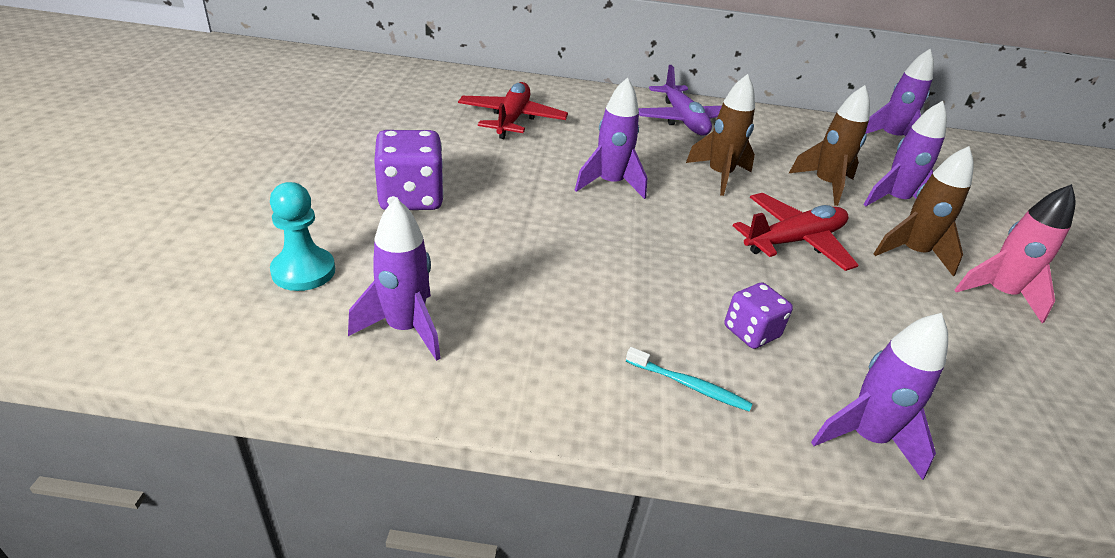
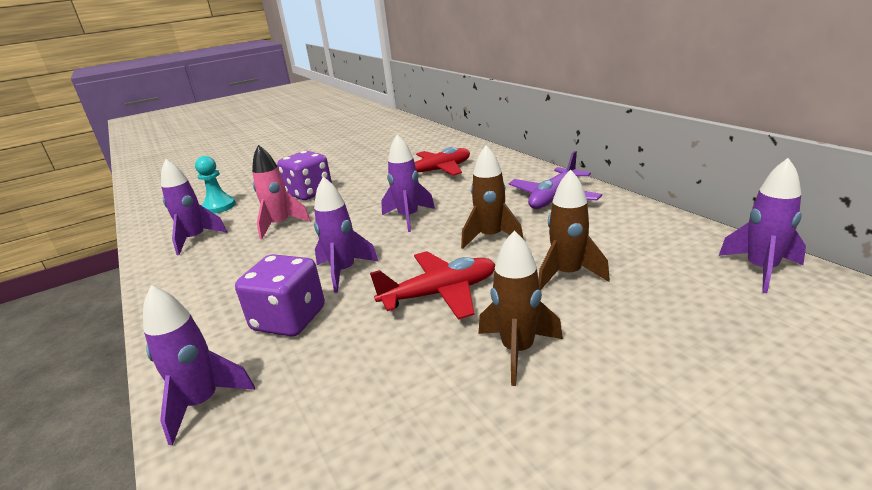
camera: 60 degrees right, 10 degrees down
(689, 385) = (209, 320): turquoise toothbrush -> none
(751, 332) = (289, 319): purple dice -> purple dice, size x1.65
(794, 241) = (440, 294): red plane -> red plane turned 45 degrees counterclockwise
(894, 201) = (611, 312): purple rocket -> purple rocket (344, 272)
(999, 294) = (520, 425): pink rocket -> pink rocket (280, 225)

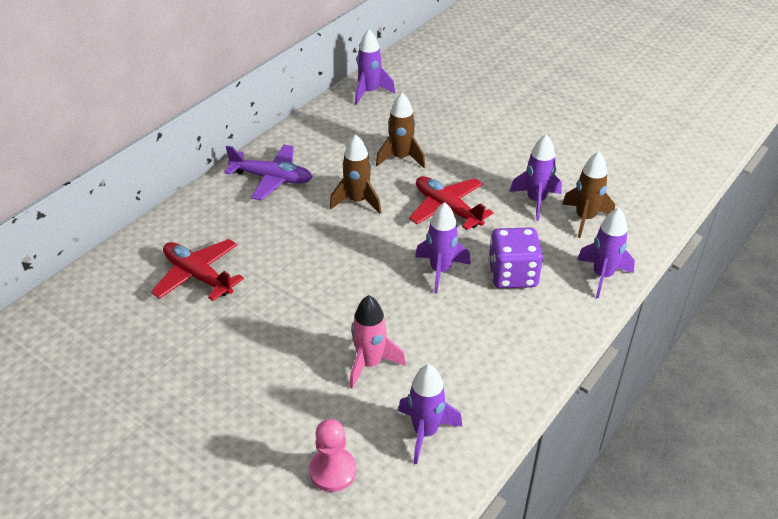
camera: 115 degrees left, 15 degrees up
(219, 206) = (333, 471): turquoise pawn -> pink pawn
(309, 193) = (276, 381): purple dice -> none
(408, 218) = (331, 262): purple rocket -> purple rocket (536, 201)
(518, 350) = (487, 166): brown rocket -> brown rocket (585, 218)

